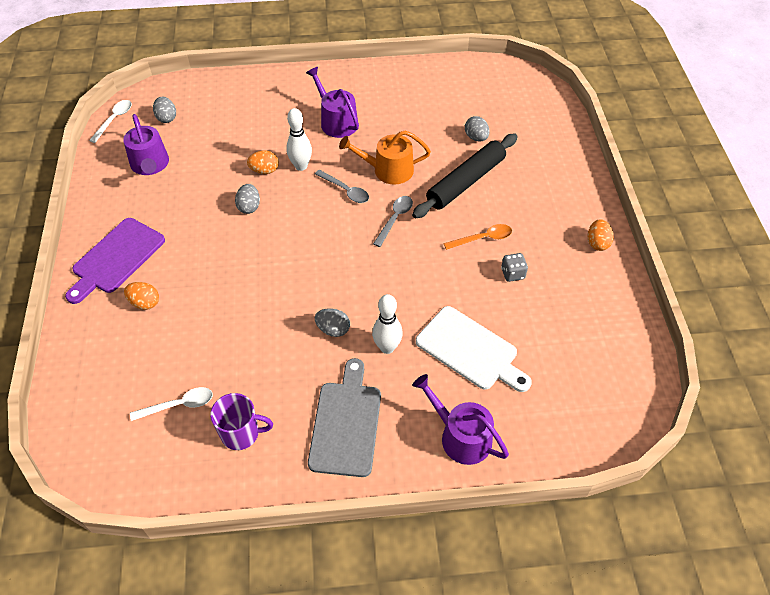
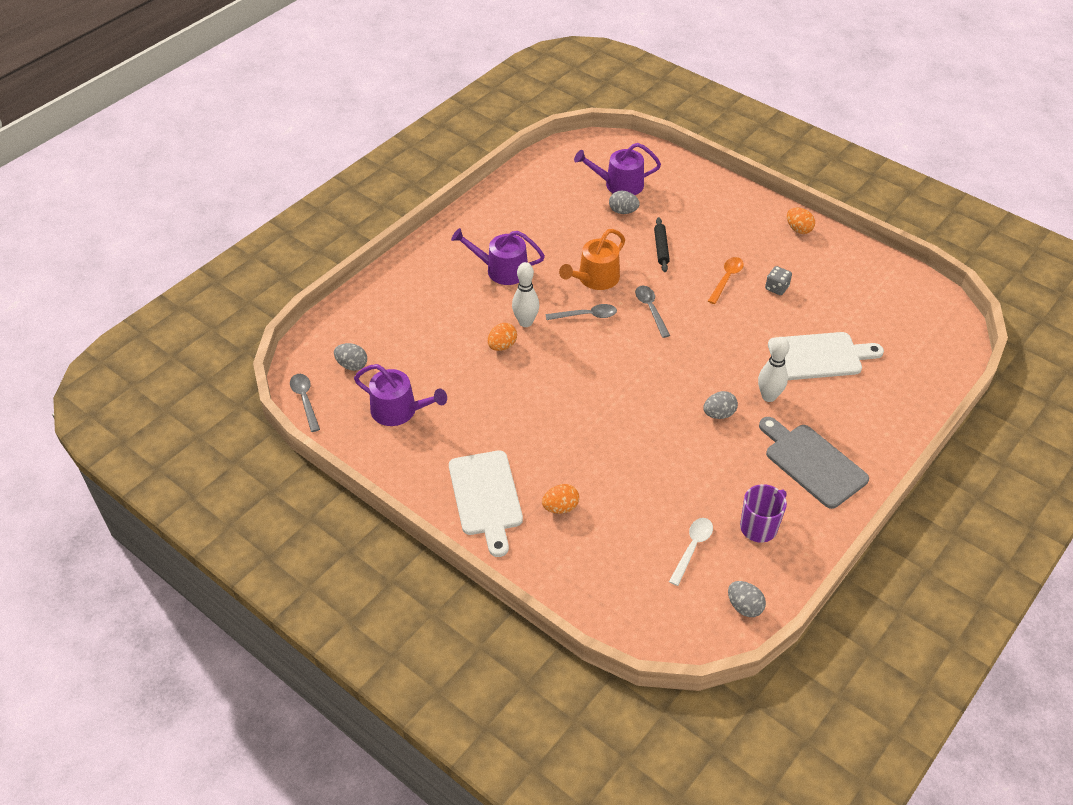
camera: 45 degrees left, 5 degrees down
(114, 120) = (305, 400): white spoon -> grey spoon
(116, 258) = (486, 497): purple cutting board -> white cutting board
(249, 207) = (531, 380): grey egg -> grey egg (744, 606)
(460, 436) = (885, 411): purple watering can -> purple watering can (619, 184)
(466, 182) = (661, 248): black rolling pin -> black rolling pin, size x0.50

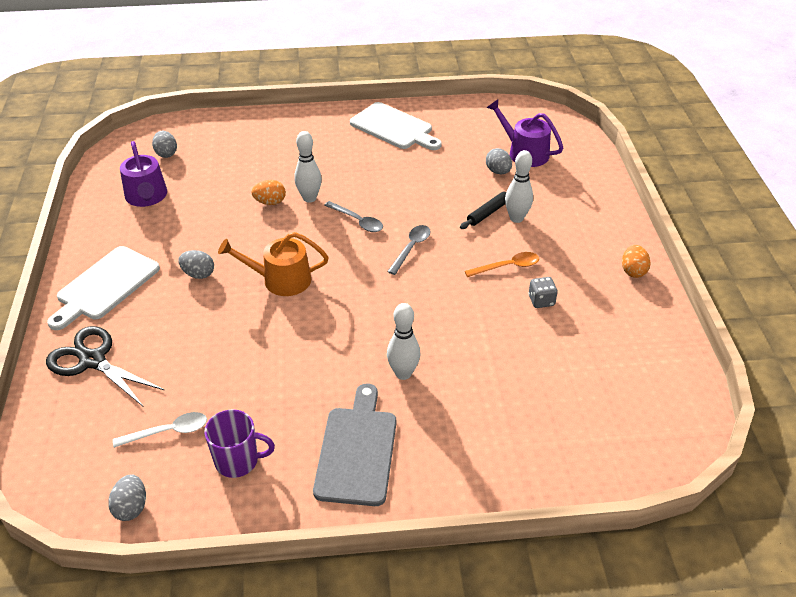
camera: 45 degrees right, 5 degrees down
(305, 400) = (110, 155): grey spoon -> none
(501, 270) = (348, 156): purple watering can -> none
(560, 507) = (135, 329): orange egg -> none
(568, 550) = (92, 360): none -> black scissors
(595, 279) = (403, 202): orange watering can -> orange watering can (280, 280)
(684, 239) = (516, 218): none -> white bowling pin
(719, 414) = (343, 355): grey egg -> grey egg (198, 274)
(819, 356) = (496, 376): white cutting board -> white cutting board (394, 127)

